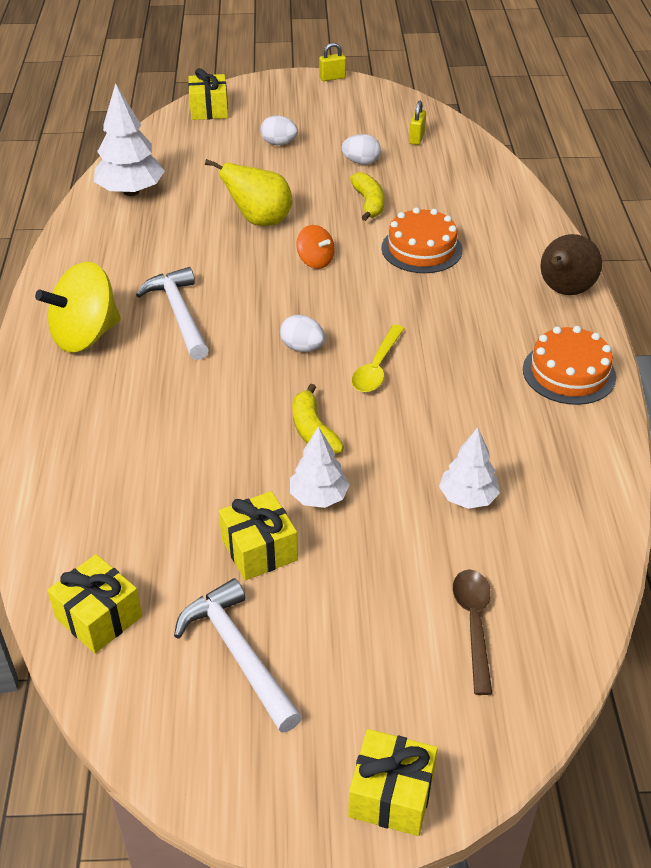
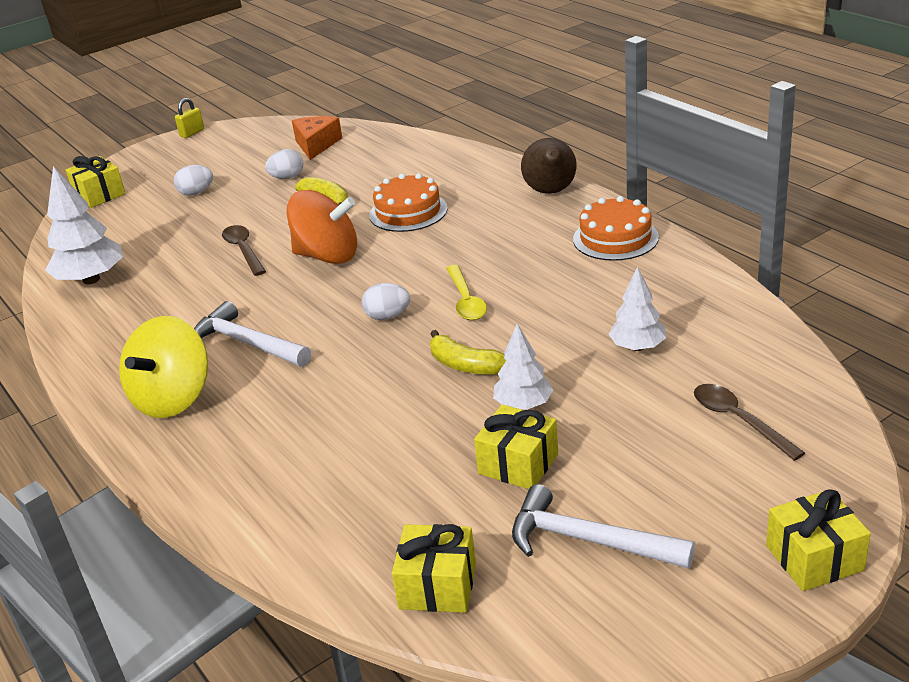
camera: 30 degrees left, 10 degrees down
(259, 221) = (243, 250): yellow pear -> brown spoon
(315, 261) = (327, 256): orange spinning top -> orange spinning top, size x1.92
(416, 138) = (316, 145): yellow padlock -> orange cheese

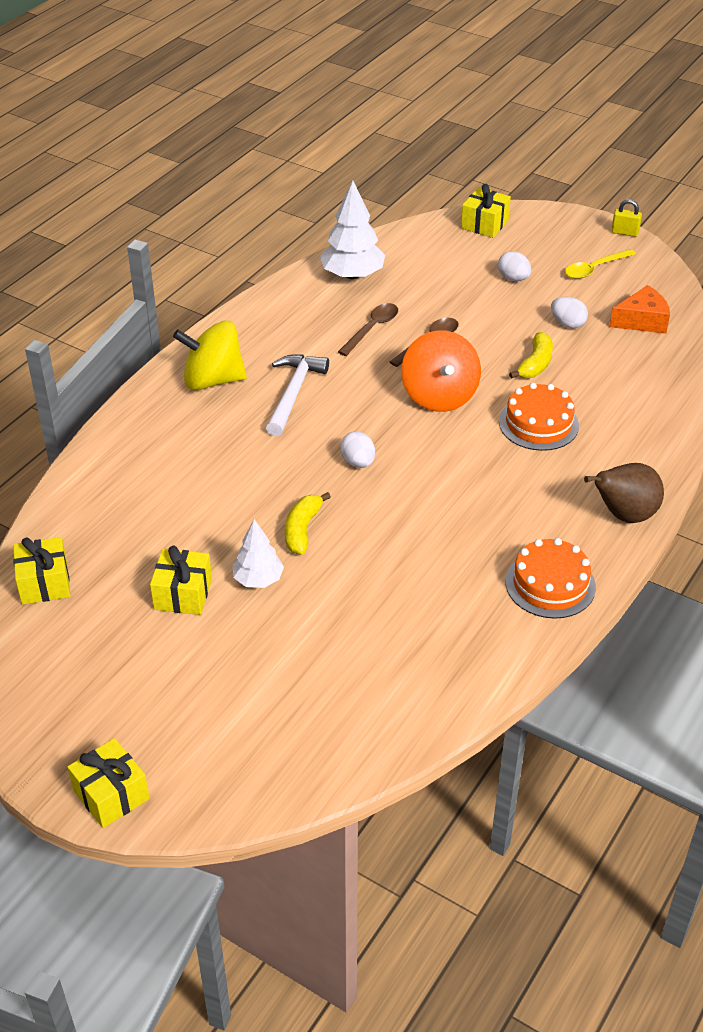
camera: 65 degrees right, 10 degrees up
(466, 300) = (399, 504): yellow spoon -> yellow spoon (594, 269)
(588, 541) = (104, 654): white hammer -> none
(637, 347) = (364, 636): white tree -> none
(739, 420) = (274, 724): brown spoon -> brown spoon (372, 329)

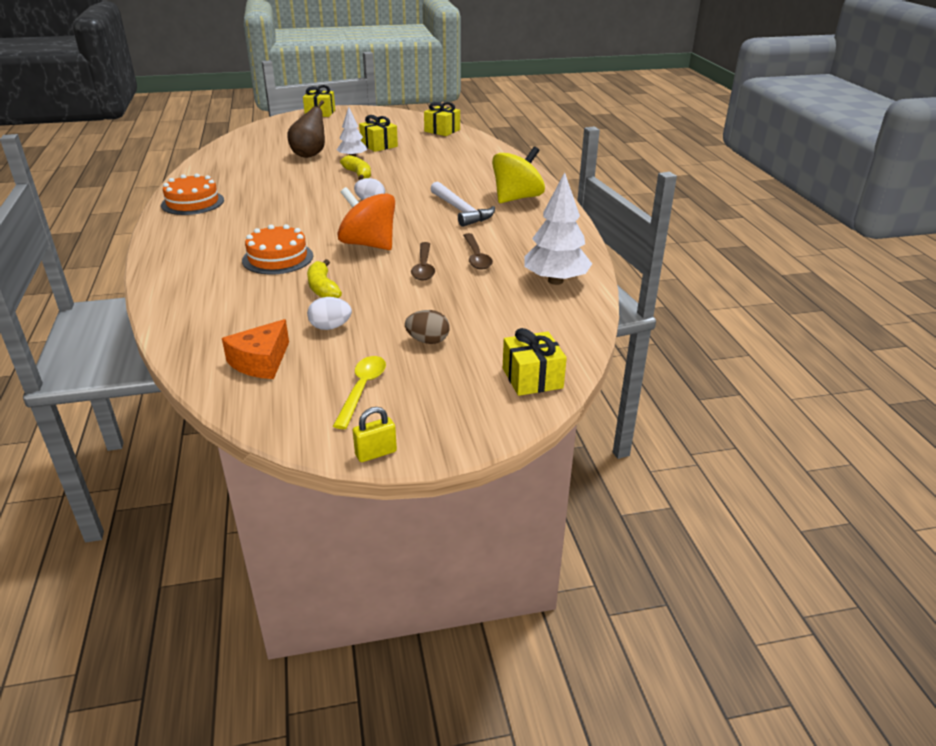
camera: 135 degrees right, 10 degrees down
(513, 278) = (428, 341): white egg -> brown egg
(624, 515) = (168, 240): brown pear -> brown pear (310, 154)

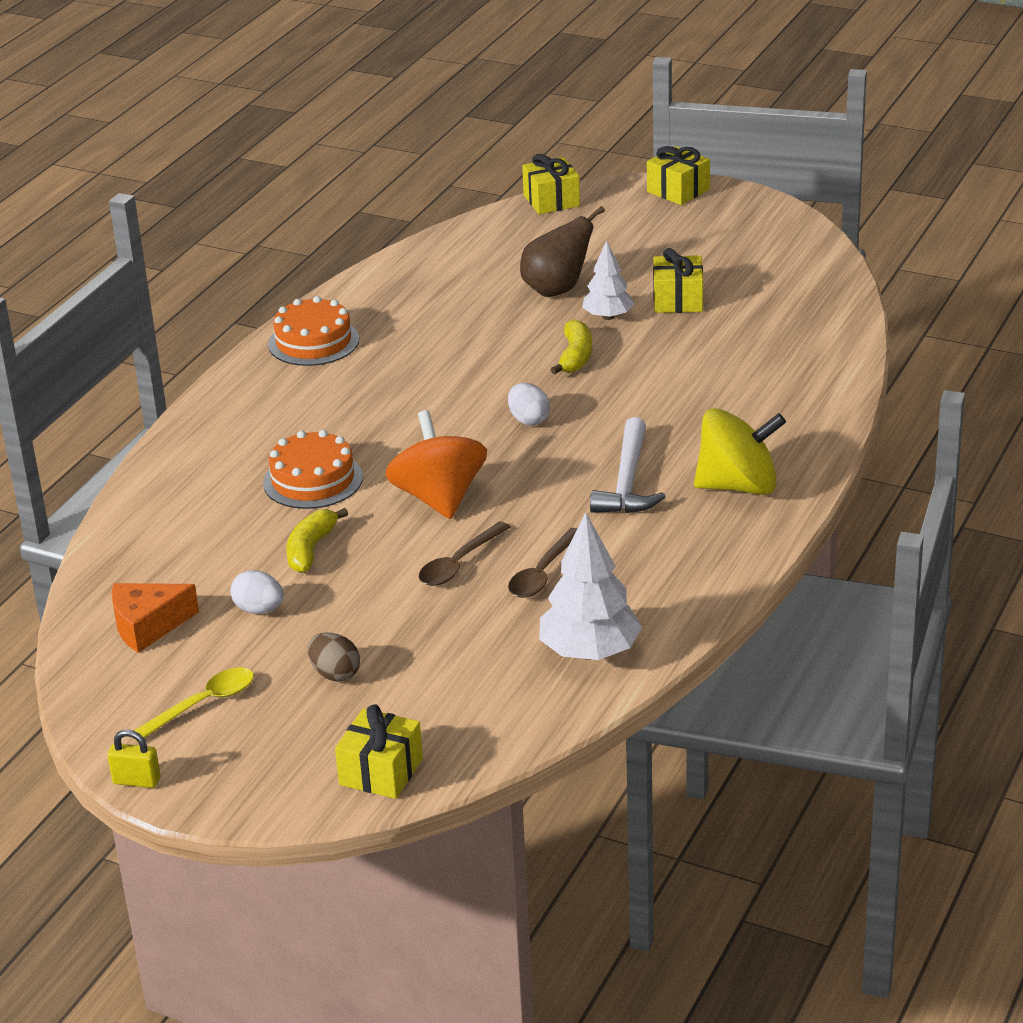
camera: 40 degrees right, 0 degrees up
(442, 130) = (818, 294): yellow gift -> yellow gift (551, 201)

